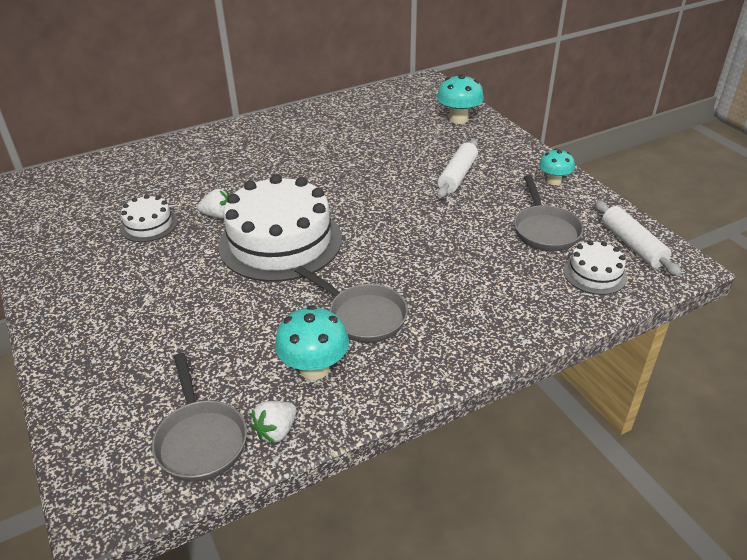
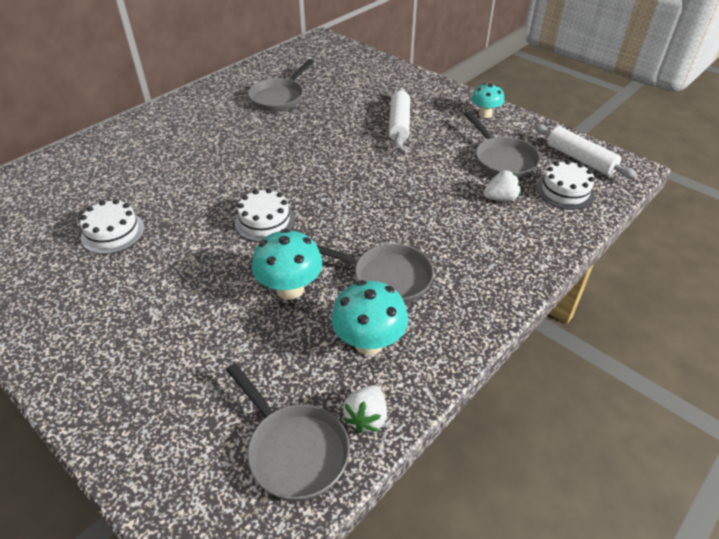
camera: 20 degrees left, 5 degrees up
(218, 215) = (184, 207): white strawberry -> white strawberry (501, 198)
(280, 242) = (265, 221): white cake -> white cake, size x0.47
(355, 131) = (279, 97): none -> grey pan
(458, 119) = (370, 71): turquoise mushroom -> turquoise mushroom (290, 289)

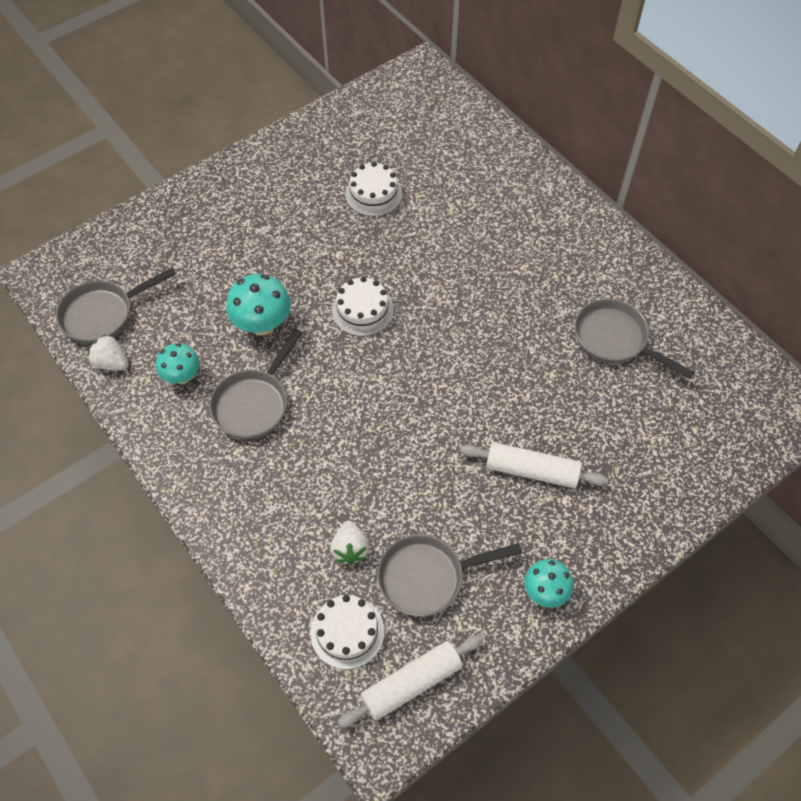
camera: 100 degrees right, 15 degrees up
(369, 342) = (182, 376): turquoise mushroom -> turquoise mushroom, size x0.66

